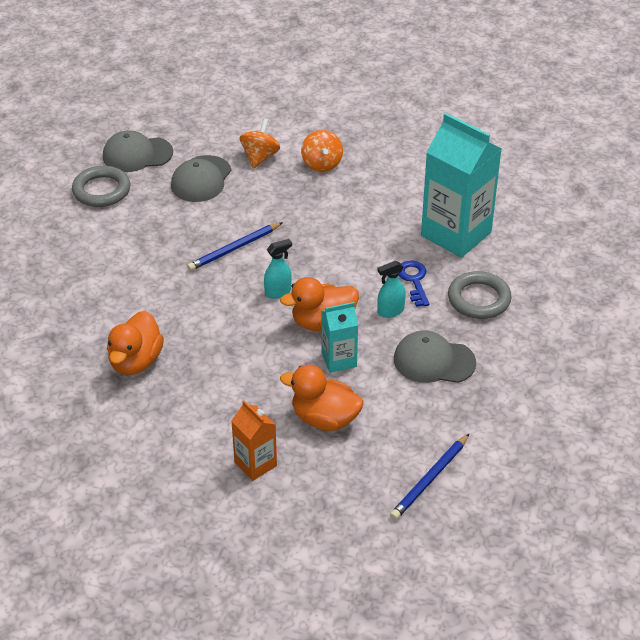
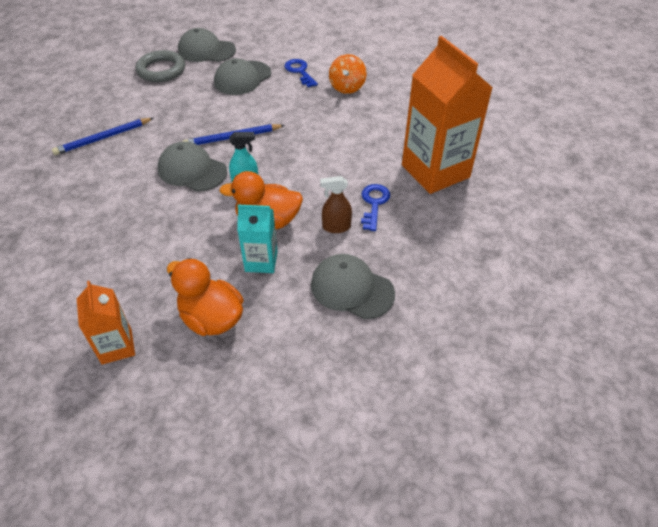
camera: 20 degrees right, 5 degrees up
(136, 361) = (85, 212): orange duck -> none
(215, 293) = (192, 170): none -> grey cap
(260, 157) = (300, 72): orange spinning top -> blue key
(390, 311) = (336, 227): turquoise spray bottle -> brown spray bottle
(430, 479) = (278, 424): blue pencil -> blue pencil (103, 138)
(456, 234) = (435, 171): turquoise carton -> orange carton
(479, 299) = (428, 238): grey ring -> none

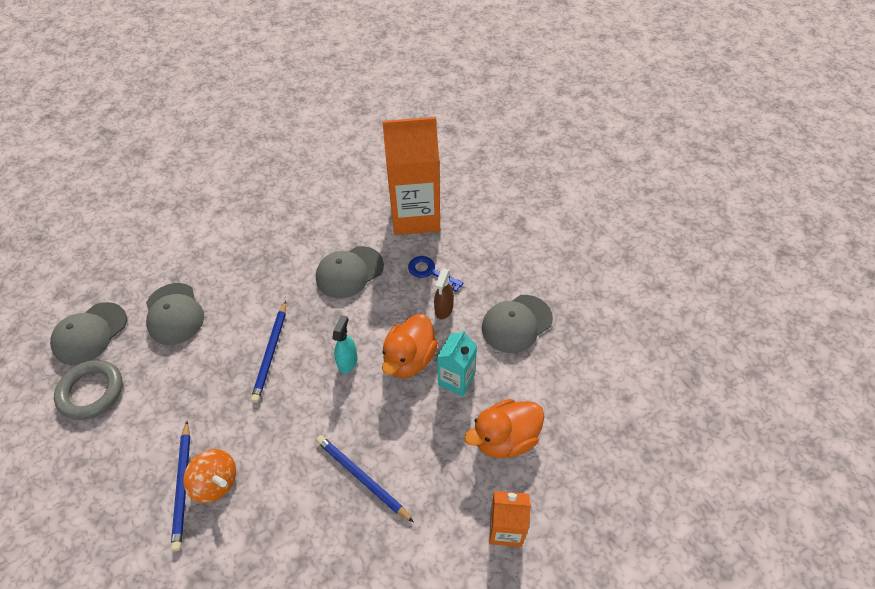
camera: 65 degrees left, 5 degrees up
(138, 230) = (362, 478): none -> blue pencil
(192, 170) = (299, 404): grey cap -> grey cap (349, 272)
(300, 72) = (203, 260): blue key -> none
(347, 87) = (259, 231): orange spinning top -> orange spinning top (216, 482)

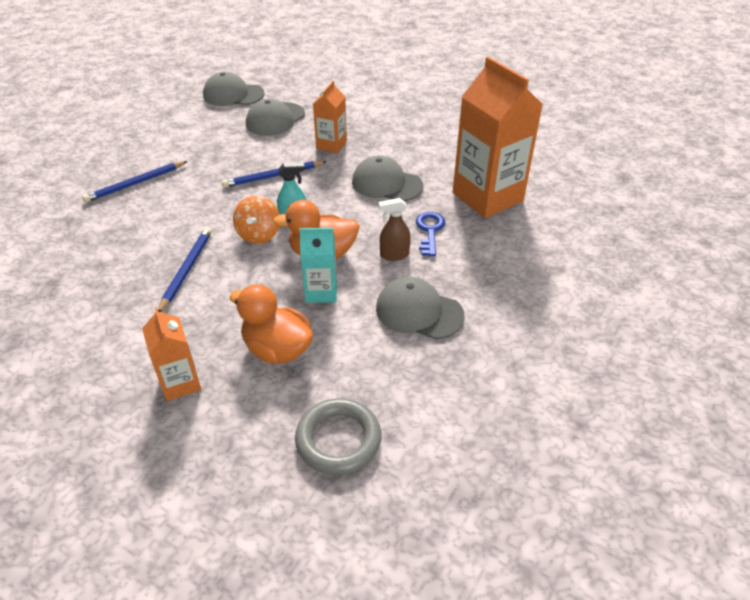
camera: 60 degrees right, 10 degrees down
(91, 391) = (188, 115): grey ring -> grey ring (338, 440)
(216, 482) = (145, 197): orange spinning top -> orange spinning top (259, 234)
(259, 286) = (331, 145): none -> orange carton

